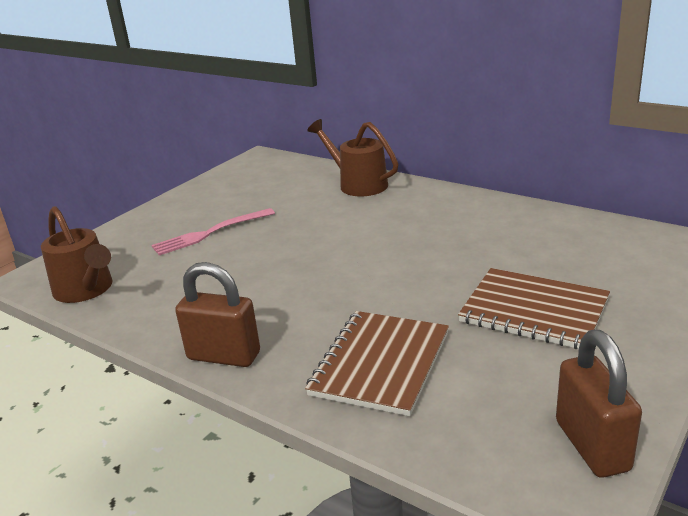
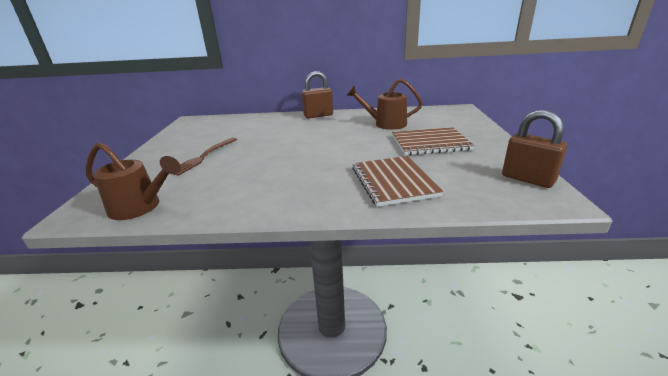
camera: 35 degrees left, 0 degrees up
(210, 233) = (203, 157): pink fork -> brown fork
(224, 356) = (298, 207): brown padlock -> brown padlock (318, 115)
(357, 184) = (270, 119): brown watering can -> brown watering can (385, 124)

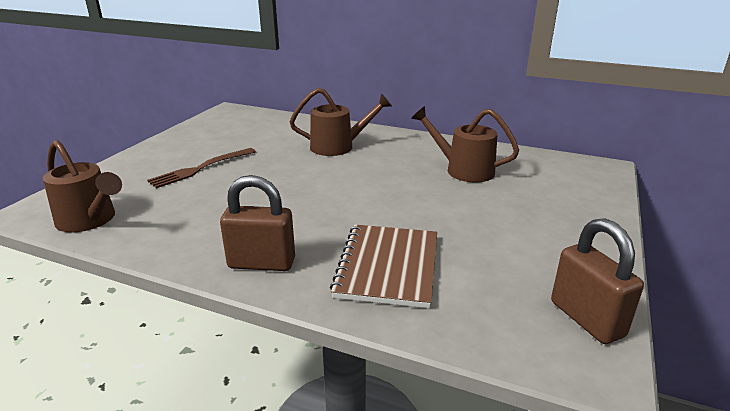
camera: 20 degrees right, 0 degrees up
(294, 126) = (339, 147): none -> brown watering can
(318, 115) = (384, 135): brown padlock -> brown padlock (261, 263)
(430, 143) = (497, 217): brown notebook -> none

